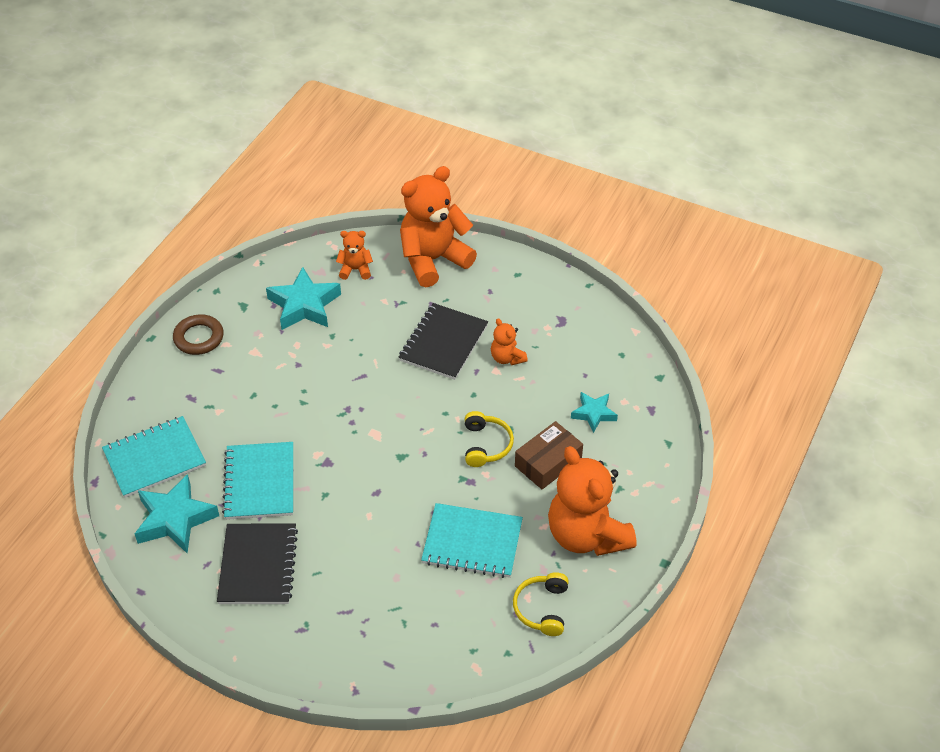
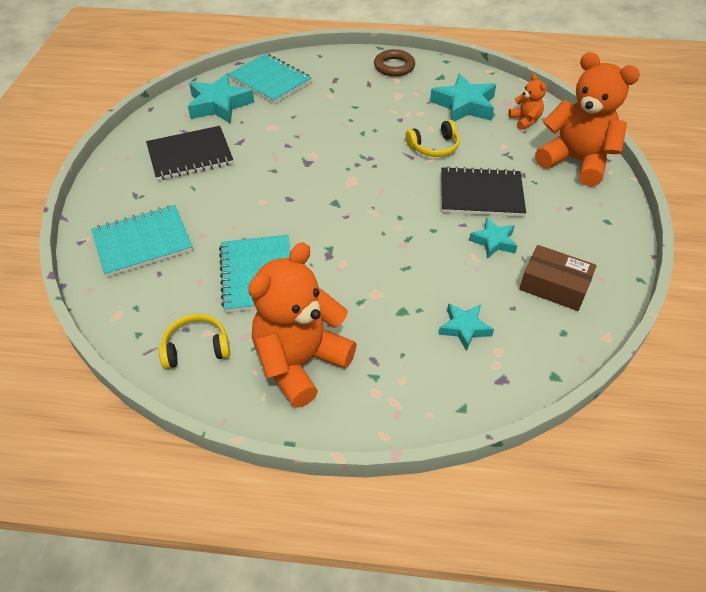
camera: 70 degrees right, 0 degrees up
(259, 482) = (270, 133): turquoise notebook -> turquoise notebook (143, 242)
(486, 445) = (377, 255): yellow headphones -> yellow headphones (434, 147)
(507, 358) = (493, 241): orange teddy bear -> turquoise star
(548, 462) = (379, 306): brown box -> brown box (554, 286)

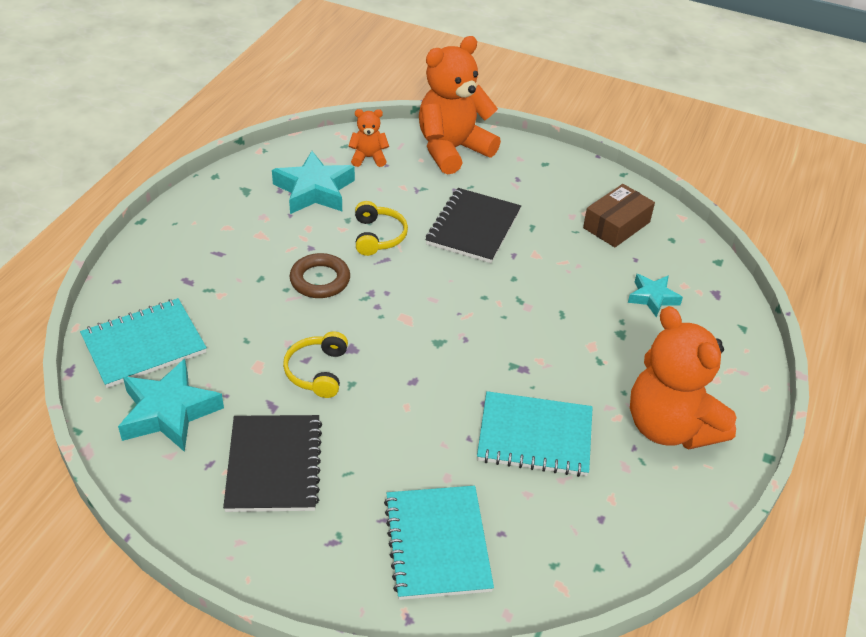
camera: 75 degrees left, 5 degrees down
(196, 347) = (631, 512): yellow headphones -> yellow headphones (317, 371)
(394, 67) = (196, 221): brown ring -> brown ring (320, 280)
(493, 241) = (546, 242): turquoise star -> none

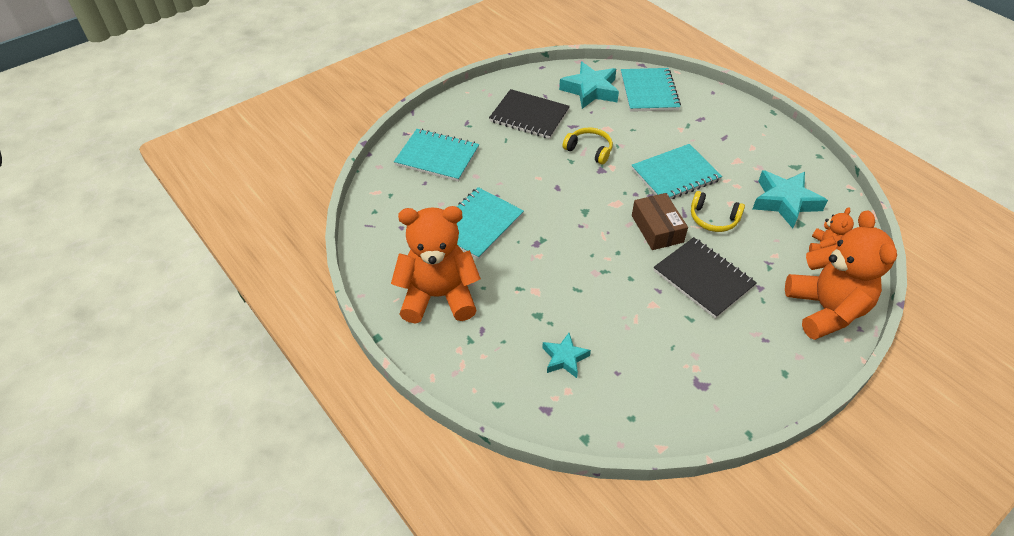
camera: 120 degrees right, 5 degrees up
(320, 280) = (675, 175): brown ring -> turquoise notebook
(616, 225) = (669, 383): brown box -> brown box (657, 229)

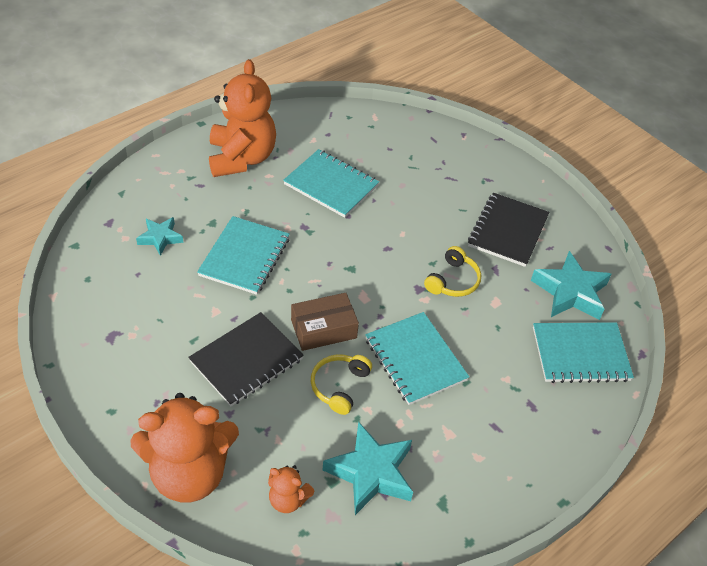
camera: 85 degrees right, 0 degrees up
(437, 157) = (429, 157): turquoise notebook -> turquoise notebook (244, 257)

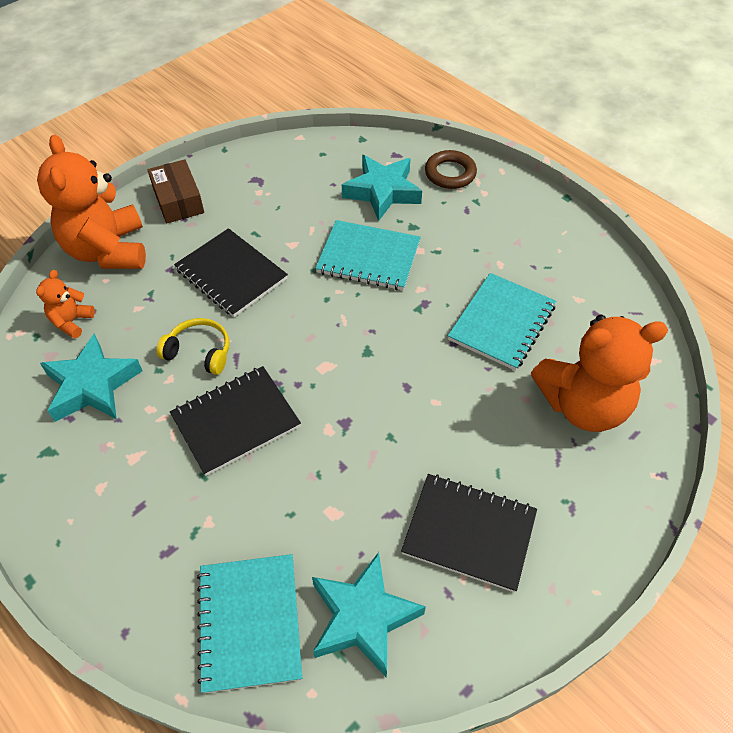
camera: 90 degrees right, 5 degrees up
(149, 188) = (450, 173): none -> brown ring
(160, 238) = (382, 192): turquoise star -> turquoise star, size x1.71
(241, 158) = (520, 237): orange teddy bear -> orange teddy bear (583, 405)
(323, 329) = (275, 333): brown box -> brown box (178, 200)
(415, 359) = (236, 421): turquoise notebook -> black notebook
(453, 281) = (363, 461): yellow headphones -> none

